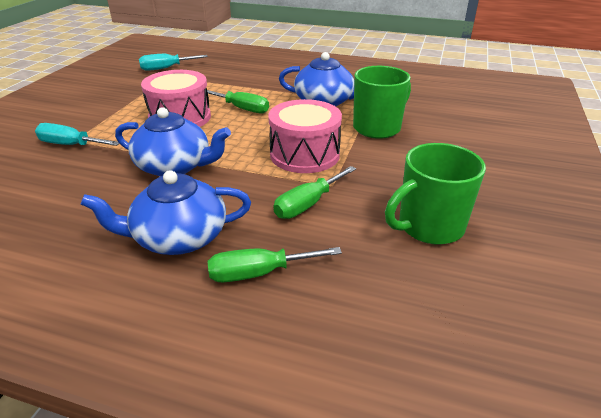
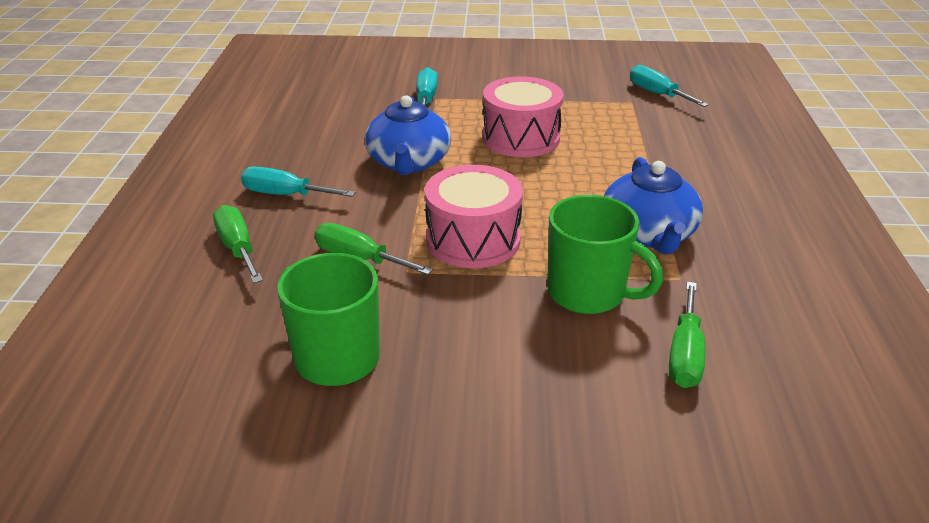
camera: 75 degrees right, 0 degrees up
(179, 237) = (285, 195): blue teapot -> turquoise screwdriver
(242, 109) = (574, 172): green screwdriver -> green screwdriver (685, 354)

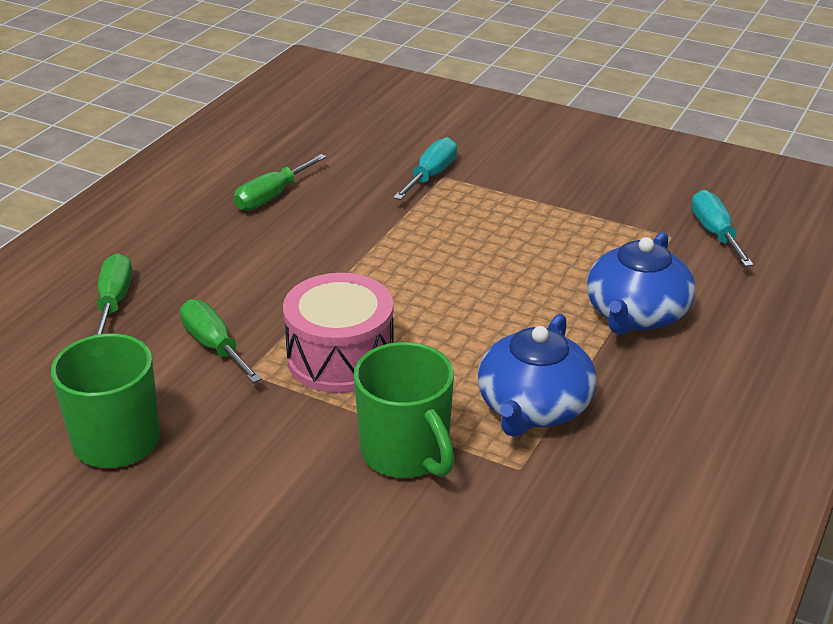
camera: 25 degrees right, 0 degrees up
(285, 195) = (199, 255): turquoise screwdriver -> none
(408, 162) = (348, 250): blue teapot -> blue teapot (636, 314)
(521, 138) = (495, 251): pink drum -> none
(685, 354) = (446, 550): green screwdriver -> green screwdriver (272, 196)

